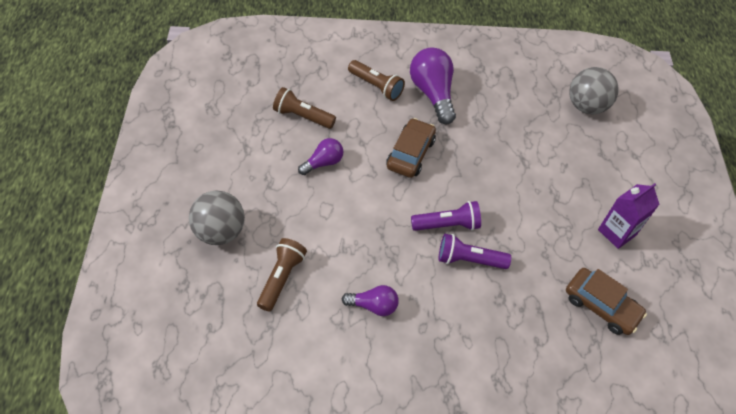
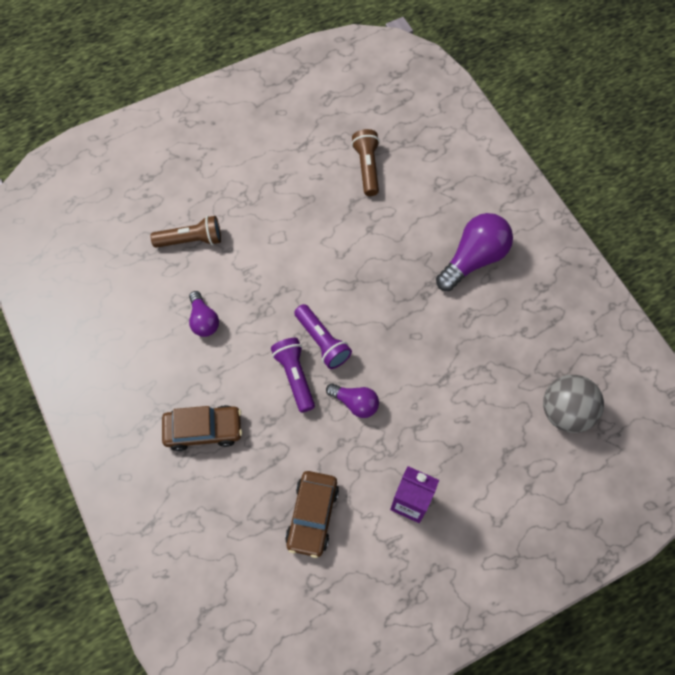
camera: 65 degrees right, 10 degrees up
(220, 231) = (209, 174): grey ball -> none
(323, 162) = (326, 210): purple light bulb -> purple light bulb (355, 403)
(376, 86) = (446, 207): brown flashlight -> none
(410, 154) = (384, 274): brown car -> brown car (203, 430)

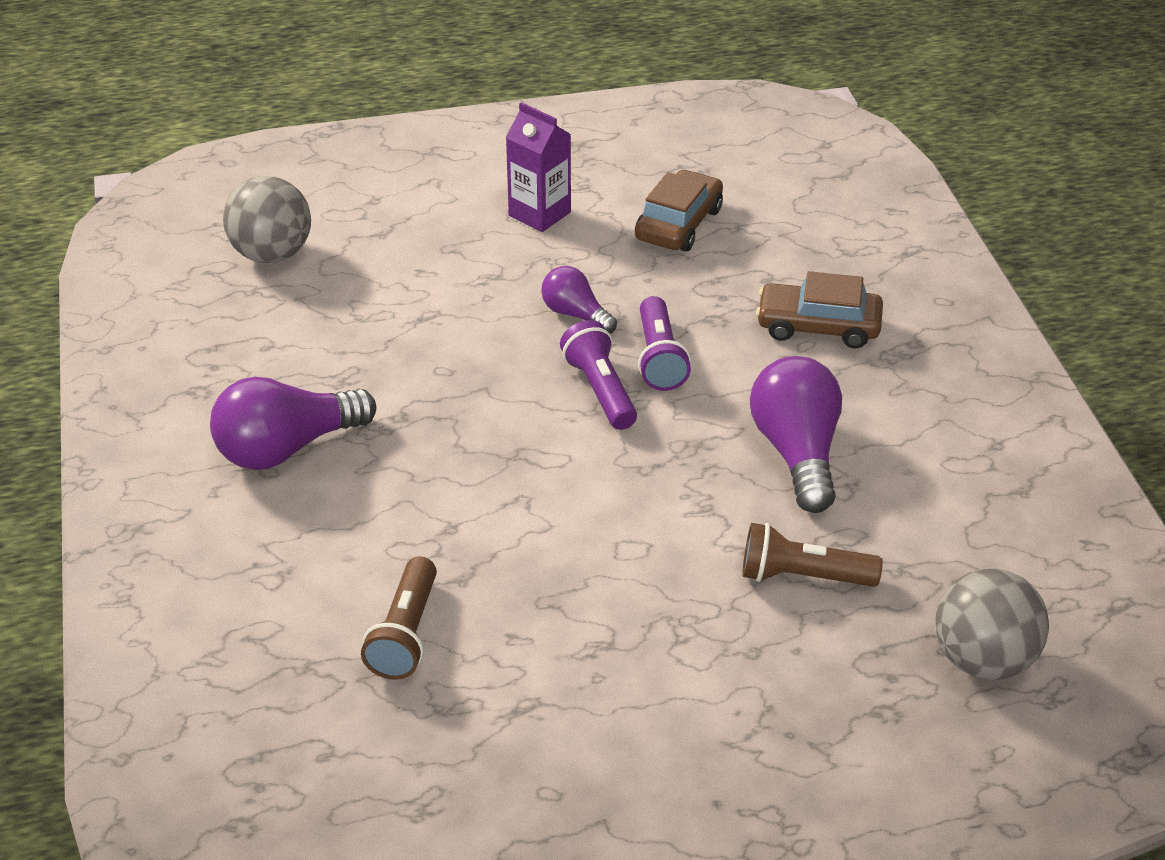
camera: 165 degrees left, 25 degrees down
(103, 213) = (983, 660): none -> grey ball
(204, 320) = (797, 453): purple light bulb -> purple light bulb, size x1.74

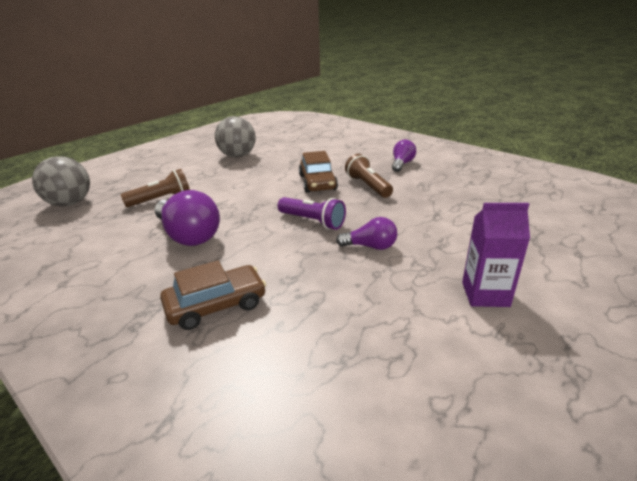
camera: 145 degrees right, 10 degrees down
(272, 254) = (550, 208): grey ball -> grey ball (237, 156)
(286, 448) = (402, 164): purple light bulb -> purple light bulb, size x0.57
(406, 634) = (293, 148): brown flashlight -> brown flashlight (368, 186)
(659, 358) = (299, 245): purple flashlight -> none
(679, 224) = (389, 338): brown car -> brown car (317, 182)

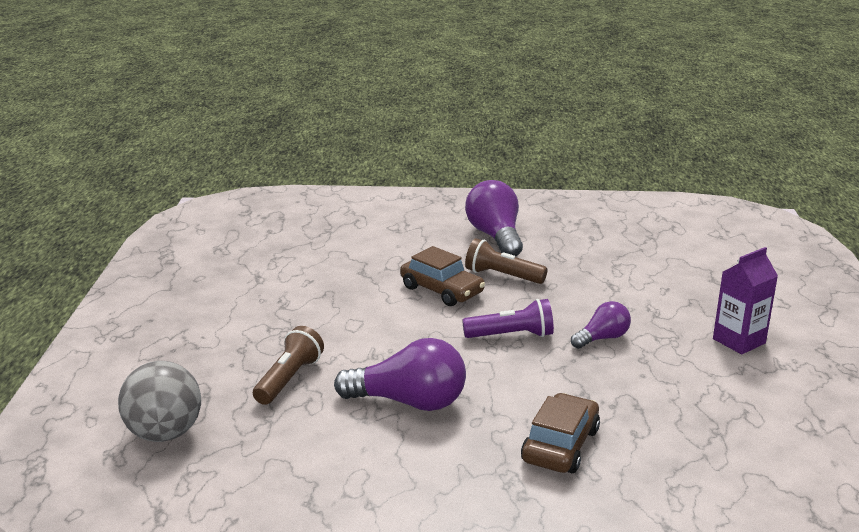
camera: 40 degrees left, 5 degrees down
(237, 156) = (274, 288): grey ball -> none
(402, 164) = (495, 236): purple light bulb -> purple light bulb, size x1.74

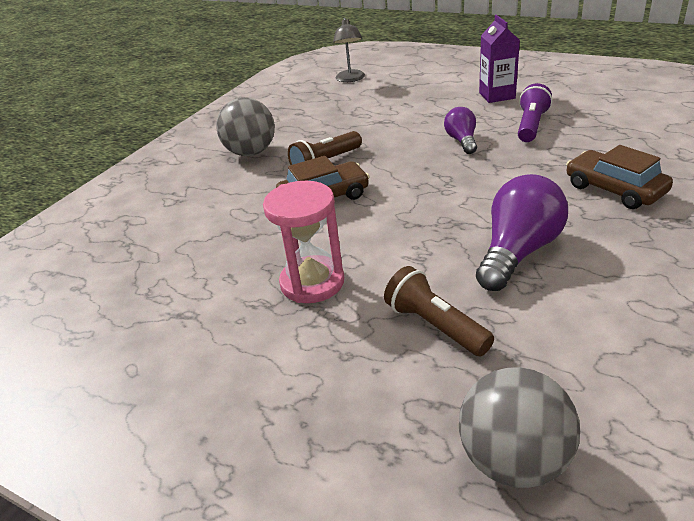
camera: 60 degrees left, 10 degrees up
(317, 316) = (312, 282): none -> pink hourglass
(495, 236) = (251, 152): purple light bulb -> grey ball
(511, 335) = (431, 178): purple flashlight -> purple flashlight (531, 125)
(699, 244) = (350, 79): none -> grey lamp

